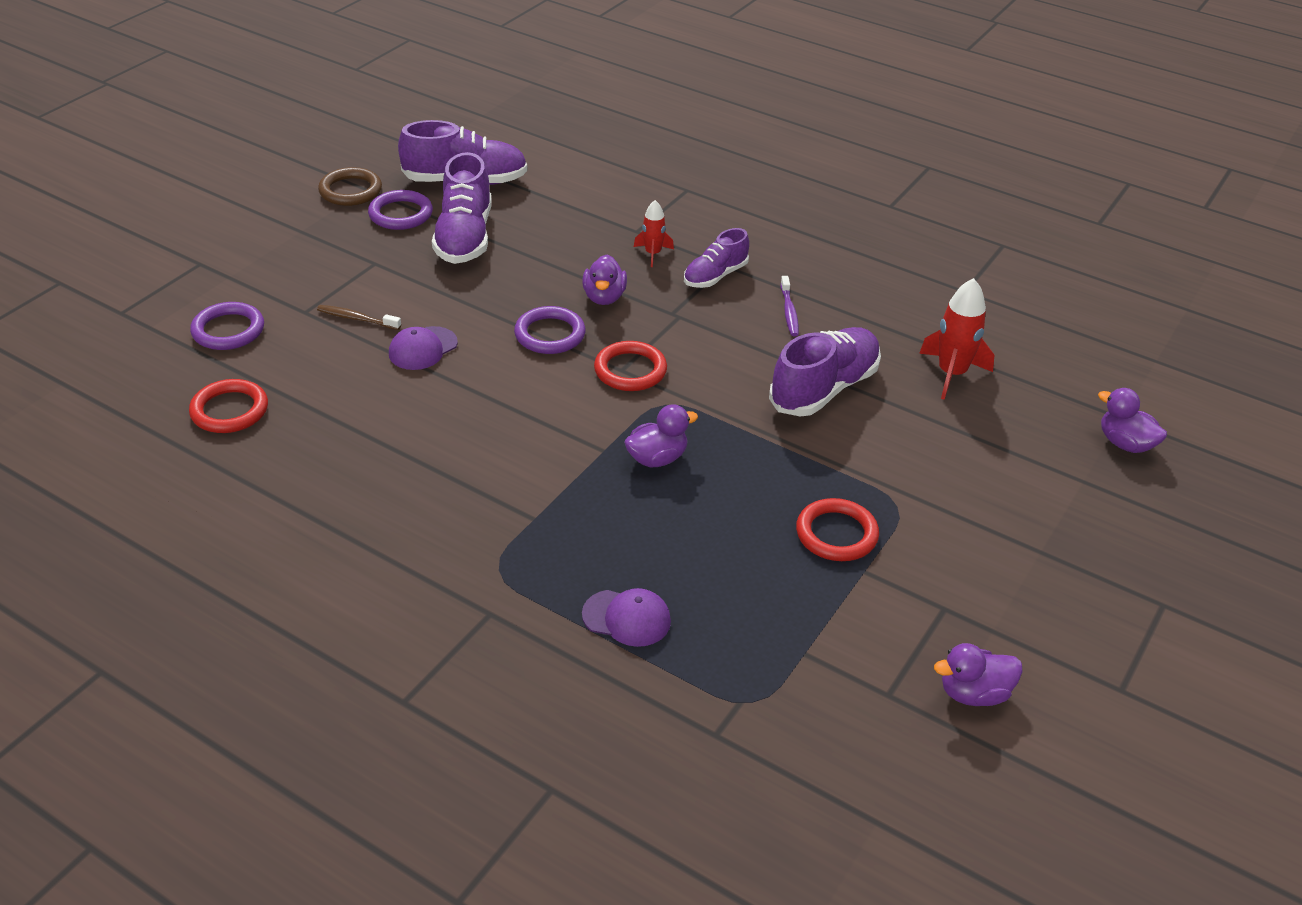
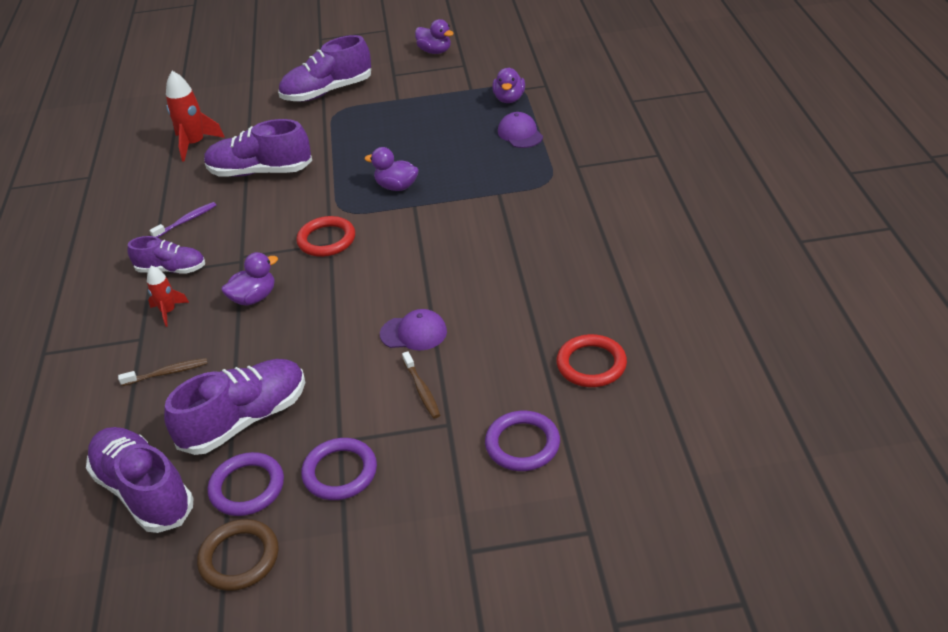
camera: 125 degrees left, 0 degrees up
(550, 334) = (327, 292): purple ring -> purple ring (340, 472)
(573, 227) = (167, 373): none -> brown toothbrush
(836, 534) = (382, 115): red ring -> none
(965, 524) = (327, 92): none -> purple shoe
(1125, 444) = (204, 82): purple duck -> purple duck (509, 99)

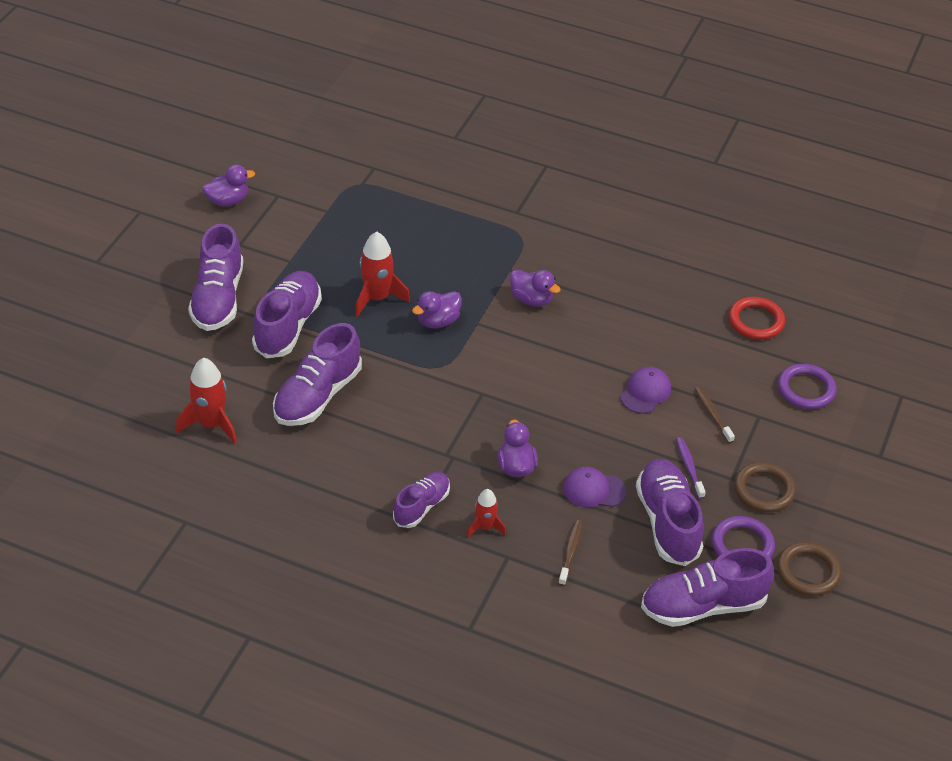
camera: 65 degrees left, 5 degrees up
(186, 221) = (350, 473): purple toothbrush -> purple toothbrush (689, 467)
(325, 128) = (288, 326): none -> purple shoe
(326, 240) = (475, 393): red ring -> none
(340, 472) = (764, 490): purple ring -> brown ring
(395, 150) = (377, 298): none -> red rocket
(421, 390) = (712, 414): brown toothbrush -> brown toothbrush turned 120 degrees counterclockwise
(509, 99) = (371, 198): purple duck -> purple duck (532, 299)
(520, 134) = (435, 218): purple cap -> purple cap (593, 490)

